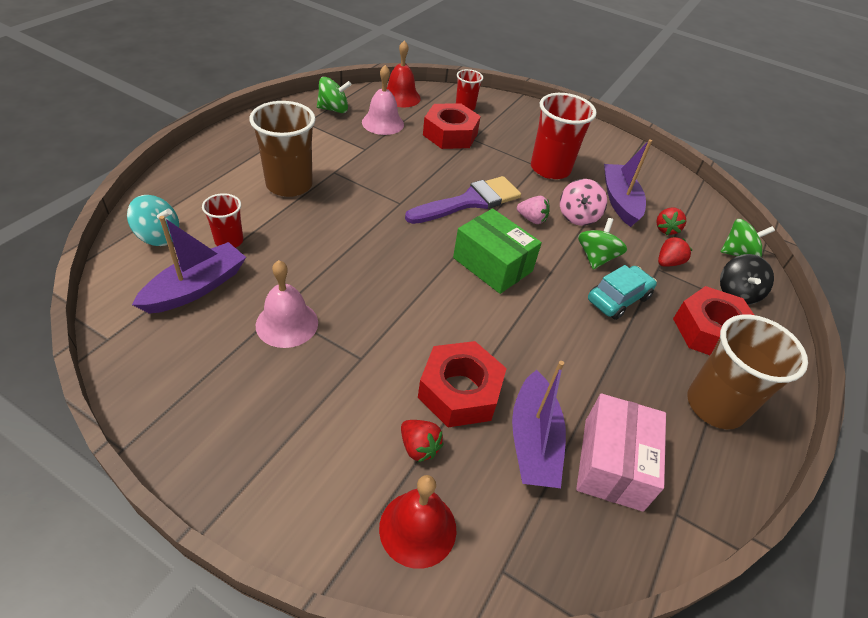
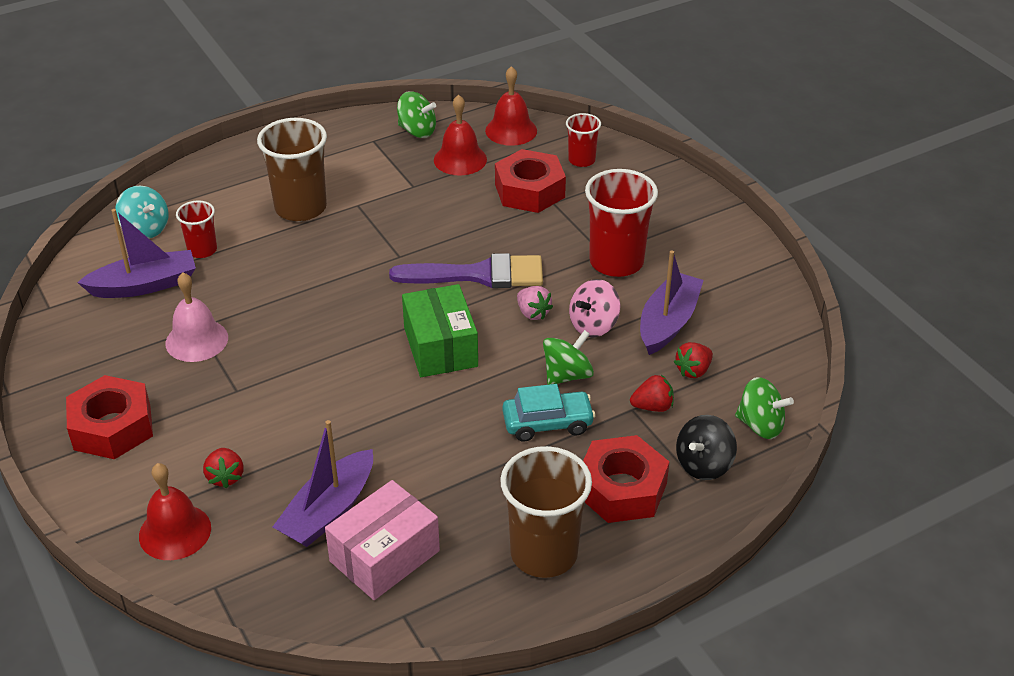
camera: 35 degrees right, 5 degrees down
(383, 123) = (460, 159): pink bell -> red bell
(460, 391) = (299, 448): red nut -> red nut (112, 427)

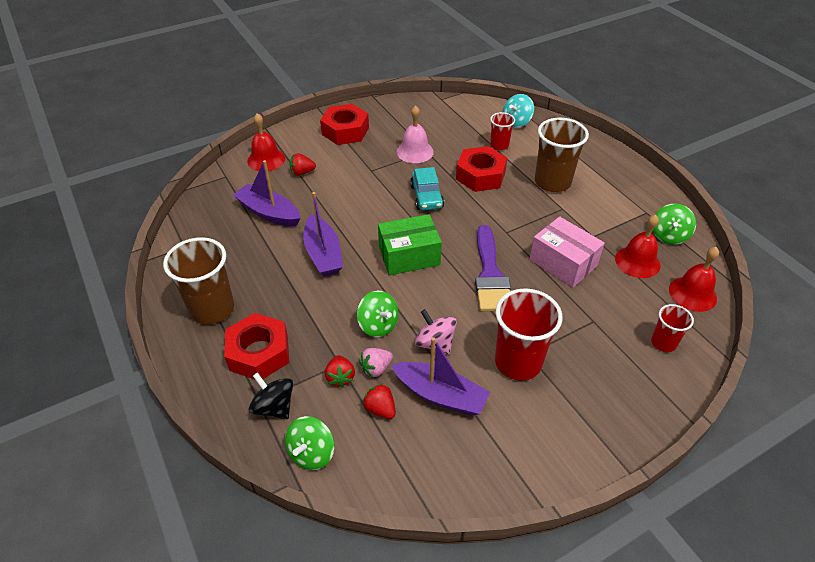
camera: 90 degrees right, 5 degrees up
(145, 285) = (463, 128): purple boat -> purple boat (323, 254)
(384, 556) = (229, 237): pink box -> pink box (563, 263)
(529, 191) = (606, 305): red nut -> red nut (480, 175)
(533, 313) = (447, 306): pink strawberry -> pink strawberry (376, 368)
(547, 423) = (329, 313): turquoise car -> turquoise car (426, 197)

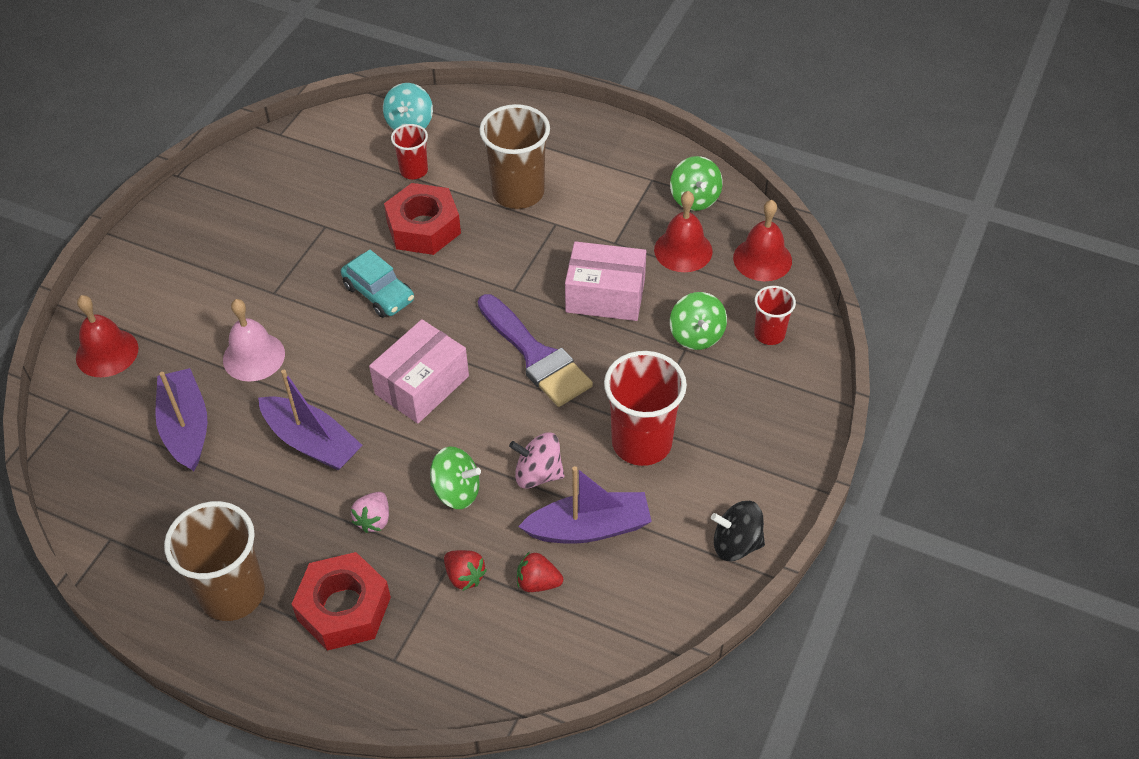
camera: 35 degrees left, 5 degrees up
(269, 213) = (186, 427): purple boat -> purple boat turned 75 degrees clockwise
(274, 407) = (418, 655): black spinning top -> black spinning top (736, 544)
(302, 172) = (179, 345): red strawberry -> none
(311, 453) = (504, 674): green spinning top -> green spinning top (696, 335)
(345, 131) = (184, 251): red nut -> none
(376, 368) = (496, 542): pink strawberry -> pink strawberry (374, 520)
(409, 256) = (422, 385): green box -> pink box
(415, 151) = (310, 235): pink bell -> pink bell (254, 356)

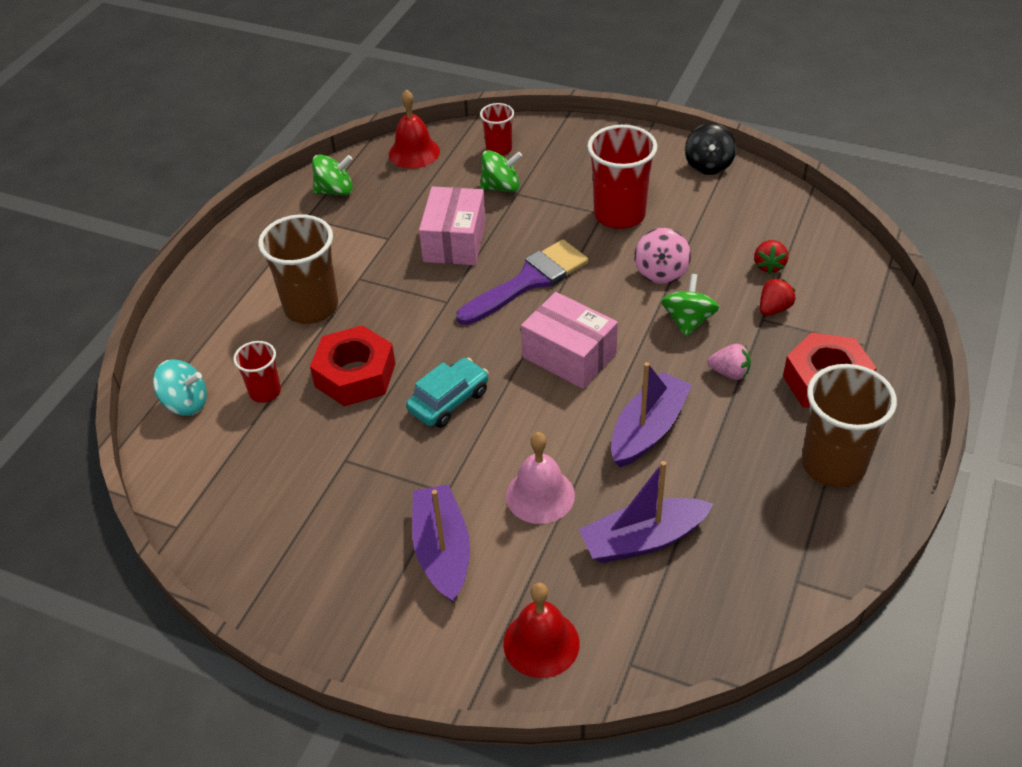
camera: 90 degrees left, 5 degrees down
(589, 528) = (710, 240): purple boat -> purple boat (442, 550)
(683, 250) = (400, 196): red bell -> none

